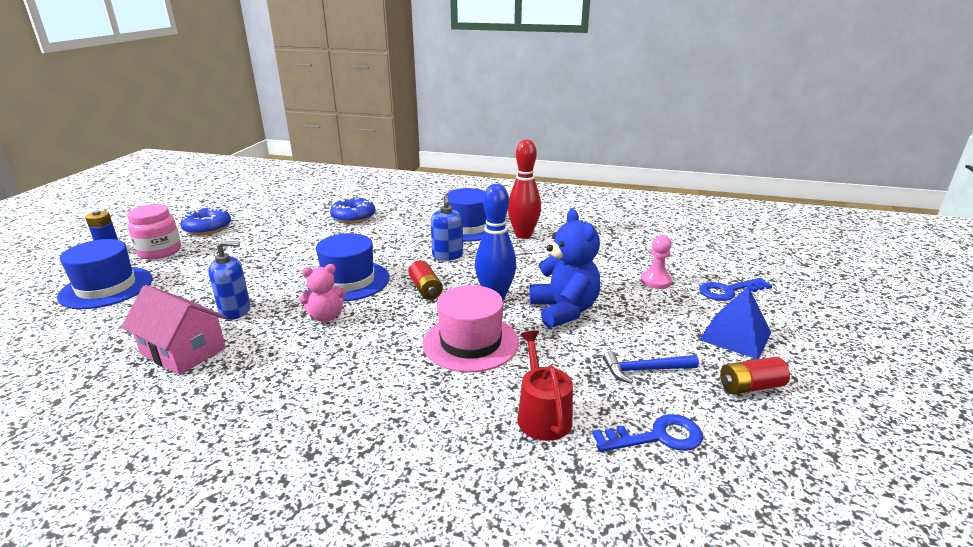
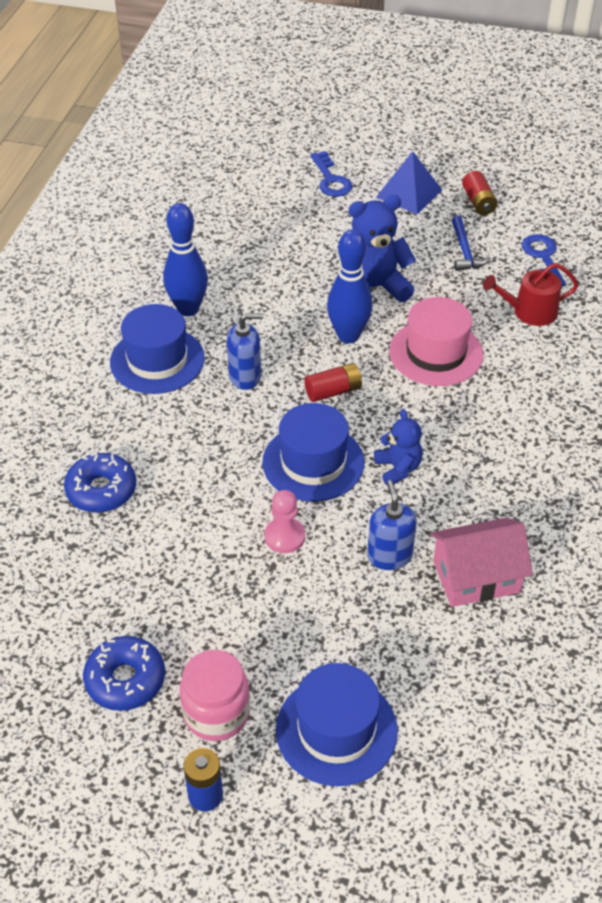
camera: 90 degrees left, 20 degrees up
(183, 351) = (476, 577): pink house -> pink house turned 45 degrees clockwise
(326, 317) = (398, 468): pink teddy bear -> blue teddy bear
(523, 235) = (188, 309): red bowling pin -> blue bowling pin
(655, 281) = (311, 220): pink pawn -> pink pawn (285, 536)

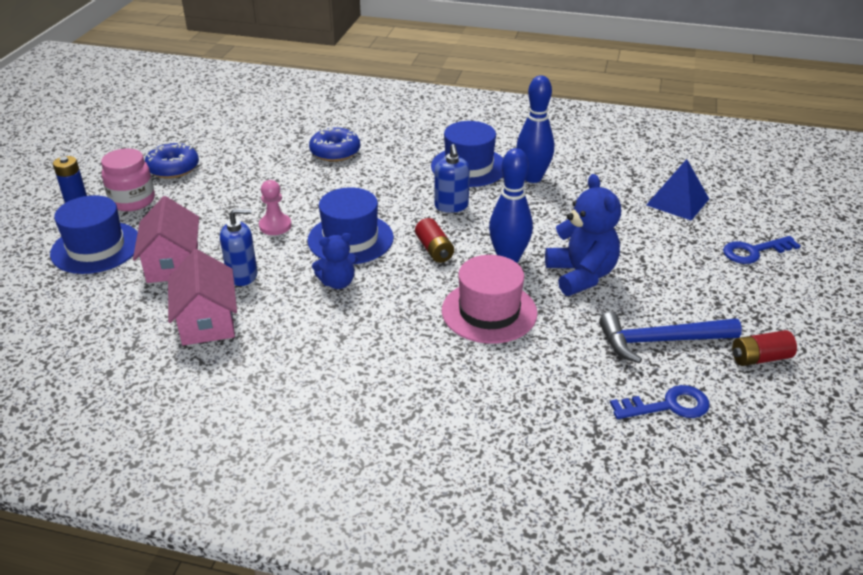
camera: 90 degrees right, 10 degrees down
(368, 632) = (173, 263): none -> pink house
(409, 193) = (753, 304): blue pyramid -> blue pyramid (677, 201)
(465, 251) = (660, 341): blue hammer -> blue hammer, size x1.54
(529, 312) = (564, 385): red watering can -> none

